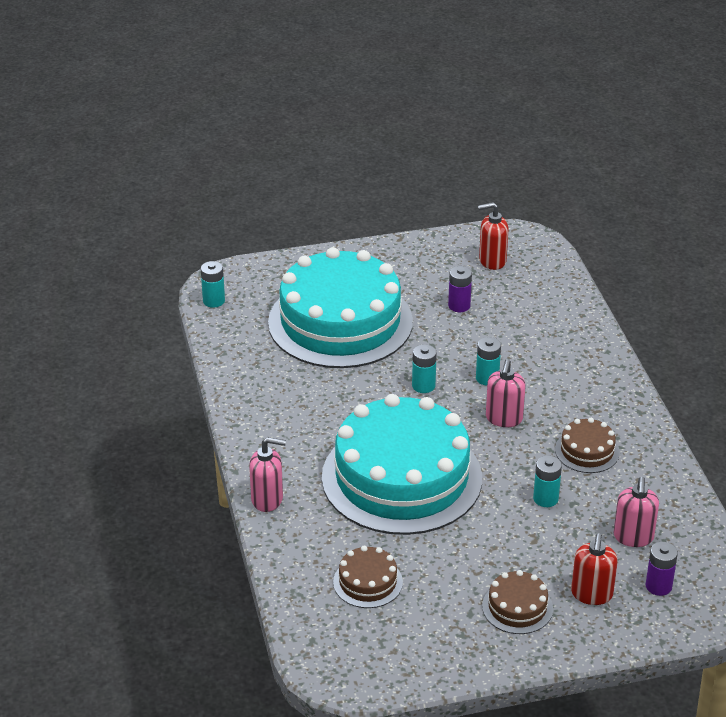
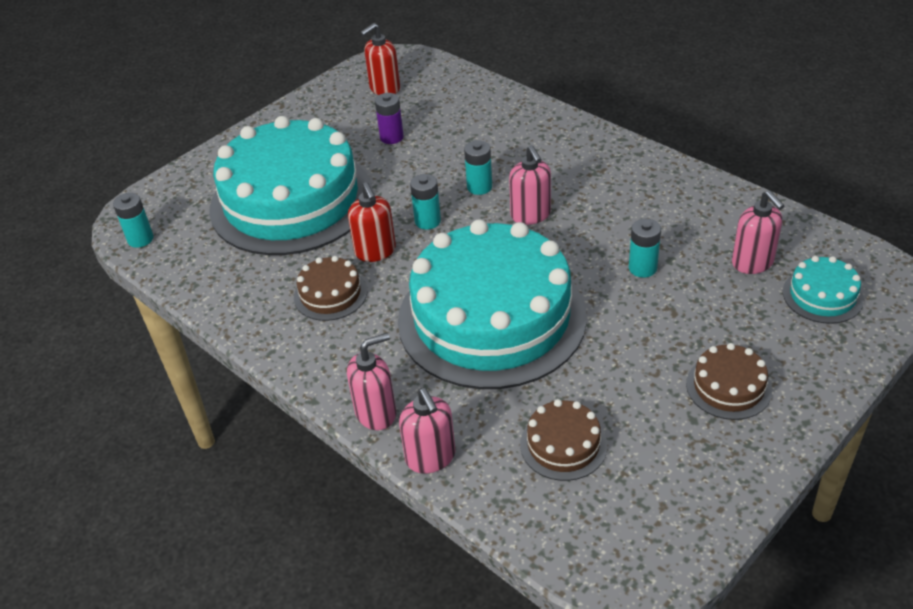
camera: 30 degrees left, 5 degrees up
(276, 544) = (431, 457): none -> pink soap dispenser
(587, 451) = (632, 207): brown cake -> brown cake (330, 294)
(591, 594) = (777, 335): red soap dispenser -> red soap dispenser (375, 251)
(658, 586) = (822, 295): purple battery -> turquoise cake

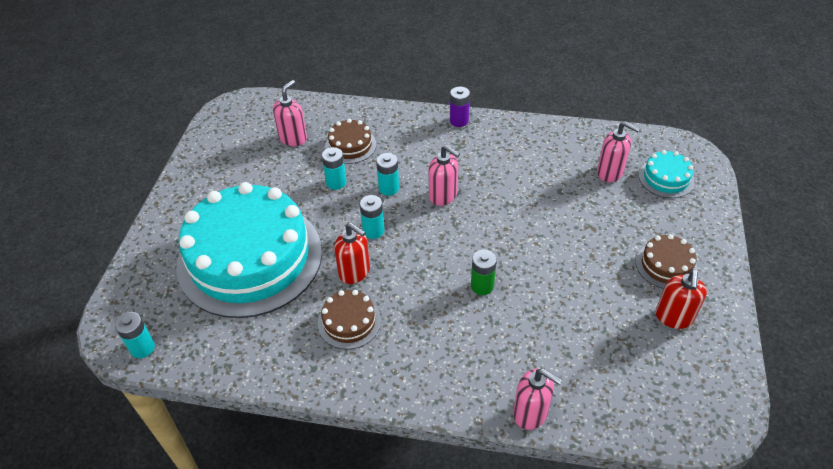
camera: 35 degrees left, 5 degrees up
(376, 413) = (464, 399): pink soap dispenser -> pink soap dispenser (293, 138)
(384, 89) = (247, 134): red soap dispenser -> red soap dispenser (674, 317)
(391, 137) = (287, 173): purple battery -> purple battery (459, 121)
(491, 317) = (482, 286): turquoise cake -> green battery
(563, 445) = (605, 356): brown cake -> brown cake (350, 145)
(642, 268) = (548, 205): turquoise battery -> turquoise battery (336, 182)

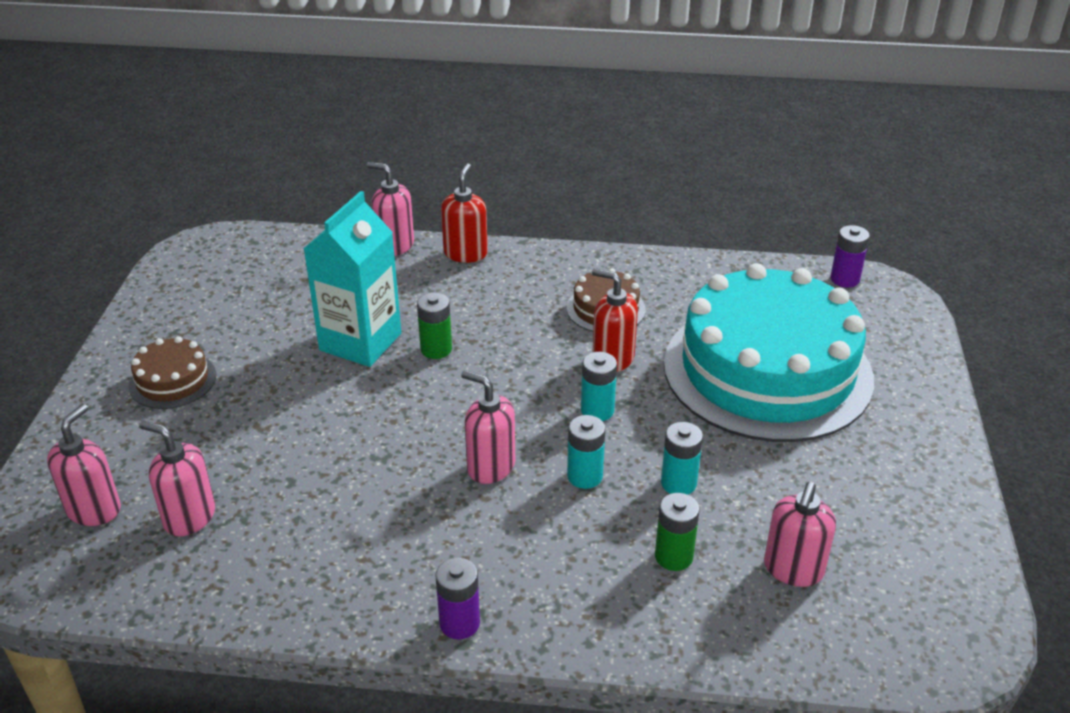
camera: 175 degrees right, 10 degrees down
(142, 348) = (845, 279): turquoise battery -> purple battery
(350, 145) = (673, 556): brown cake -> green battery
(540, 295) = (360, 342): none -> turquoise carton
(666, 178) = (94, 509): turquoise cake -> pink soap dispenser
(674, 317) = (196, 326): red soap dispenser -> red soap dispenser (465, 253)

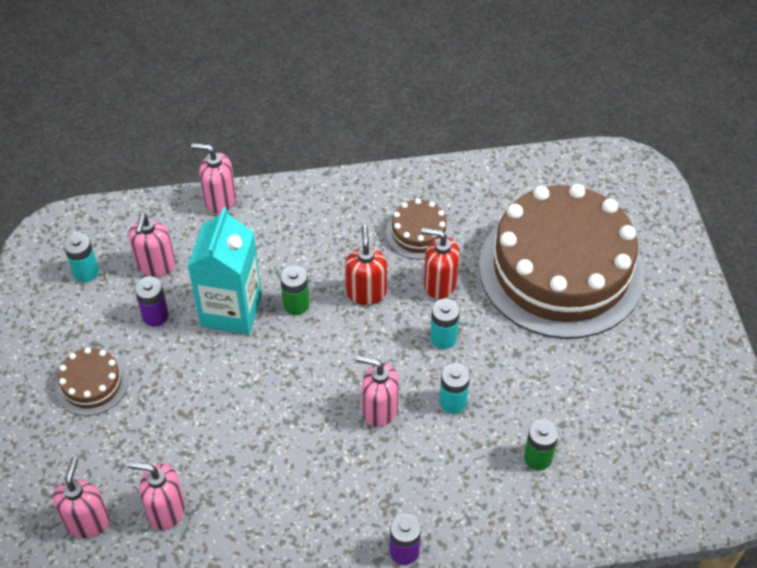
camera: 15 degrees left, 15 degrees up
(465, 253) = (283, 196): red soap dispenser -> red soap dispenser (366, 292)
(678, 483) = (523, 392): turquoise battery -> turquoise battery (86, 272)
(767, 370) = (561, 269): turquoise cake -> brown cake
(793, 569) = (623, 448): pink soap dispenser -> pink soap dispenser (156, 265)
(845, 279) = (598, 162): purple battery -> purple battery (155, 316)

